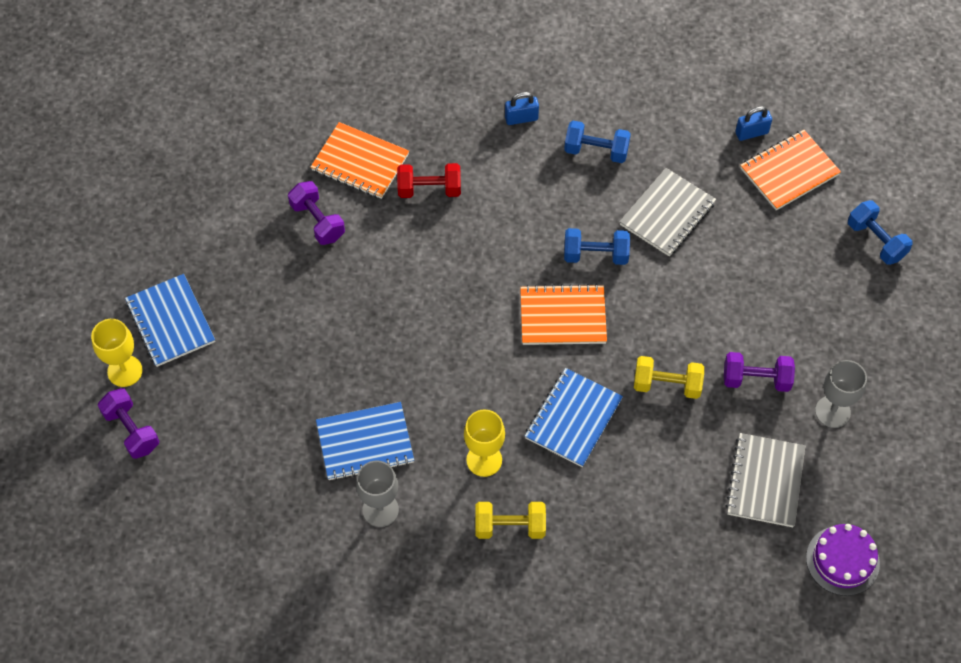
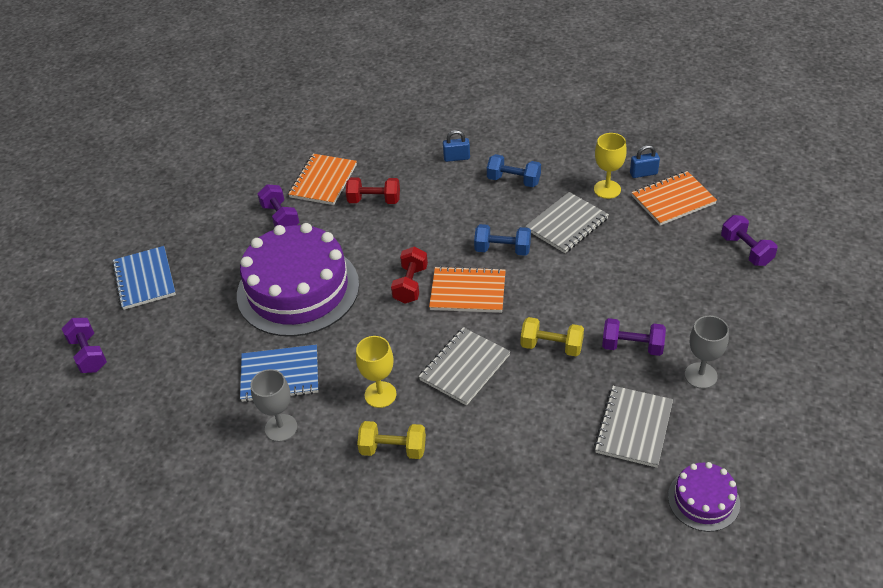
camera: 10 degrees right, 15 degrees down
(125, 371) = (97, 311): yellow goblet -> yellow goblet (607, 189)
(360, 162) = (323, 181): orange notebook -> orange notebook turned 75 degrees clockwise
(361, 325) = (298, 289): none -> purple cake
(494, 311) = (410, 284): none -> red dumbbell
(573, 419) = (464, 367): blue notebook -> grey notebook
(876, 241) = (746, 250): blue dumbbell -> purple dumbbell

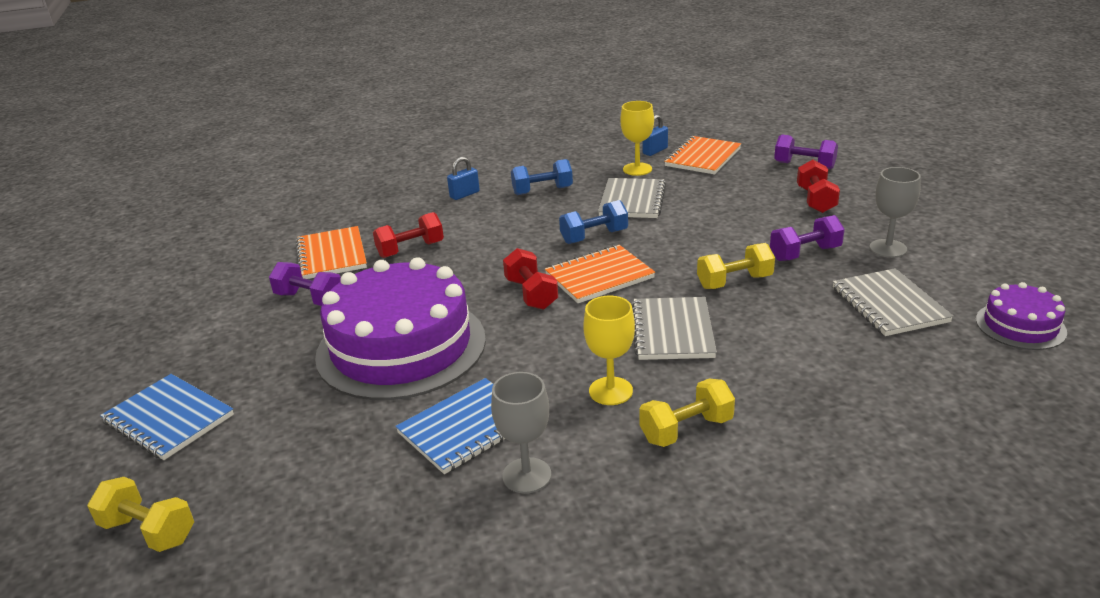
camera: 35 degrees left, 15 degrees down
(88, 354) = (148, 531): purple dumbbell -> yellow dumbbell
(707, 295) = (815, 200): none -> red dumbbell

